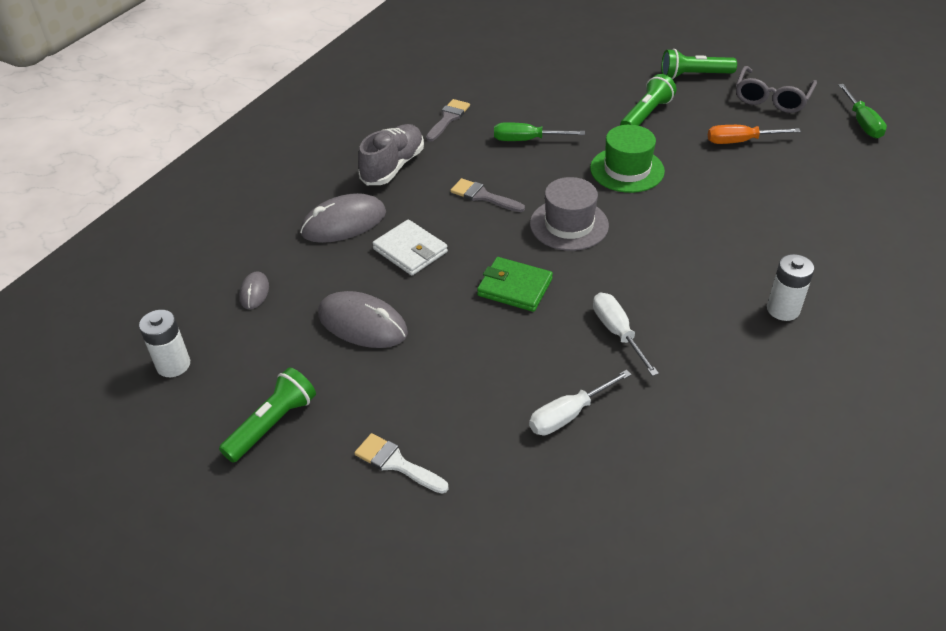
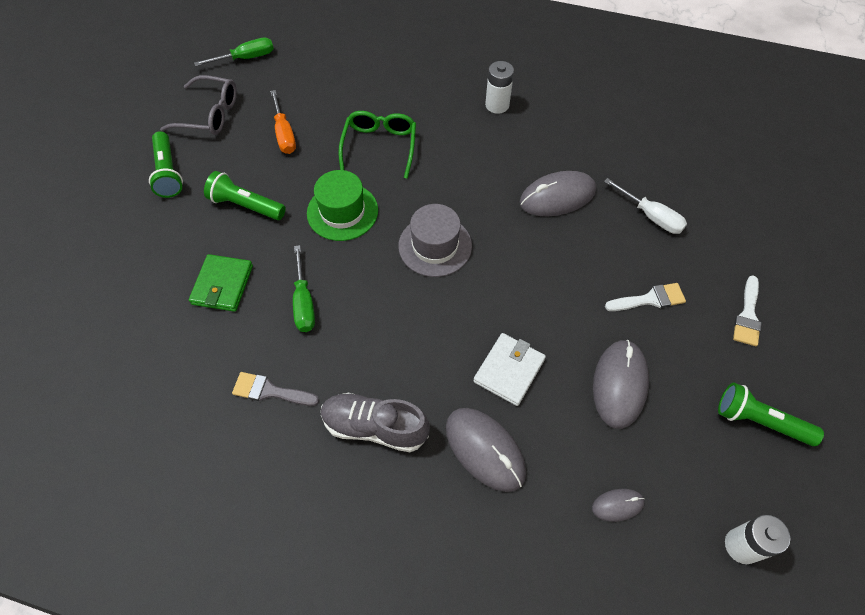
camera: 105 degrees left, 15 degrees up
(450, 377) = (650, 299): none -> white brush
(483, 196) = (409, 324): grey brush -> none
(515, 287) = (530, 273): green wallet -> green wallet (222, 285)
(617, 333) = (557, 196): white screwdriver -> grey mouse
(716, 203) = (379, 146): none -> green glasses

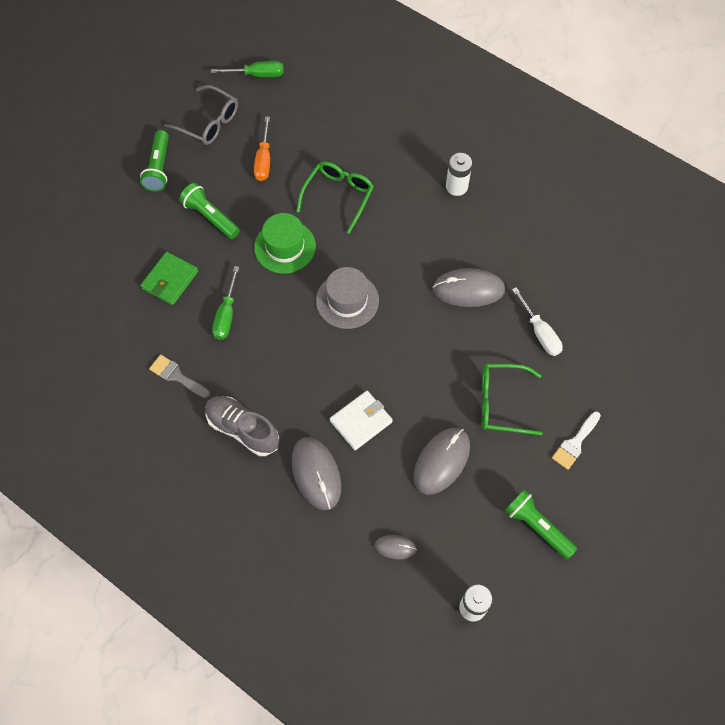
camera: 20 degrees right, 5 degrees up
(650, 299) = (501, 403): white brush -> green glasses

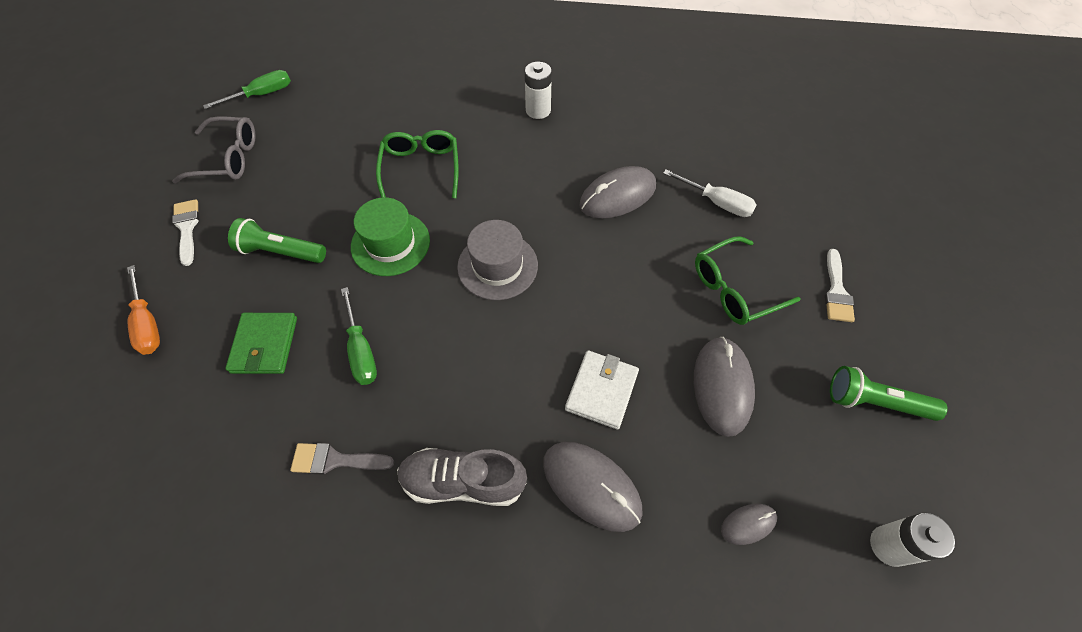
camera: 30 degrees left, 5 degrees down
(159, 168) = (187, 228): green flashlight -> white brush
(264, 160) = (314, 168): orange screwdriver -> orange screwdriver (148, 323)

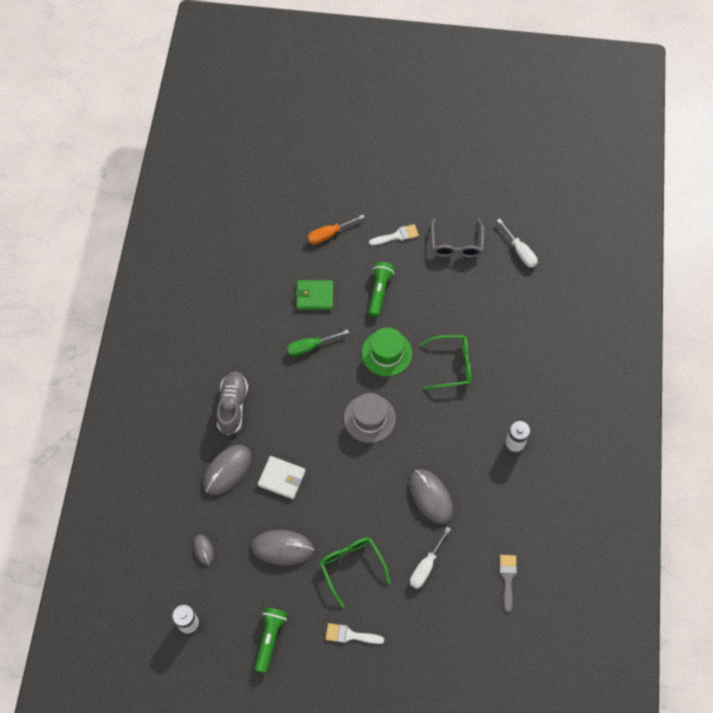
camera: 90 degrees right, 5 degrees up
(261, 95) = (520, 251): green screwdriver -> white screwdriver
(335, 460) = (247, 343): grey brush -> grey brush (507, 578)

